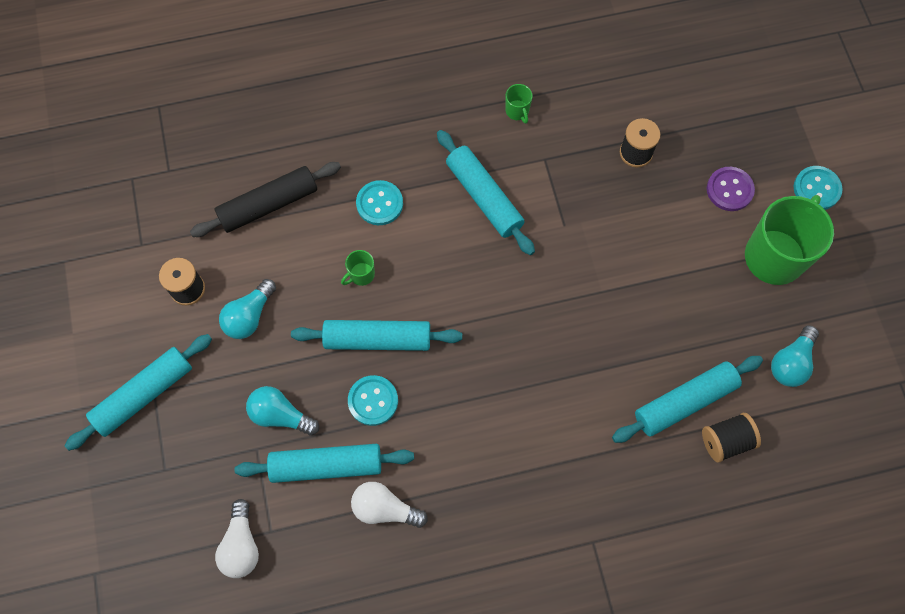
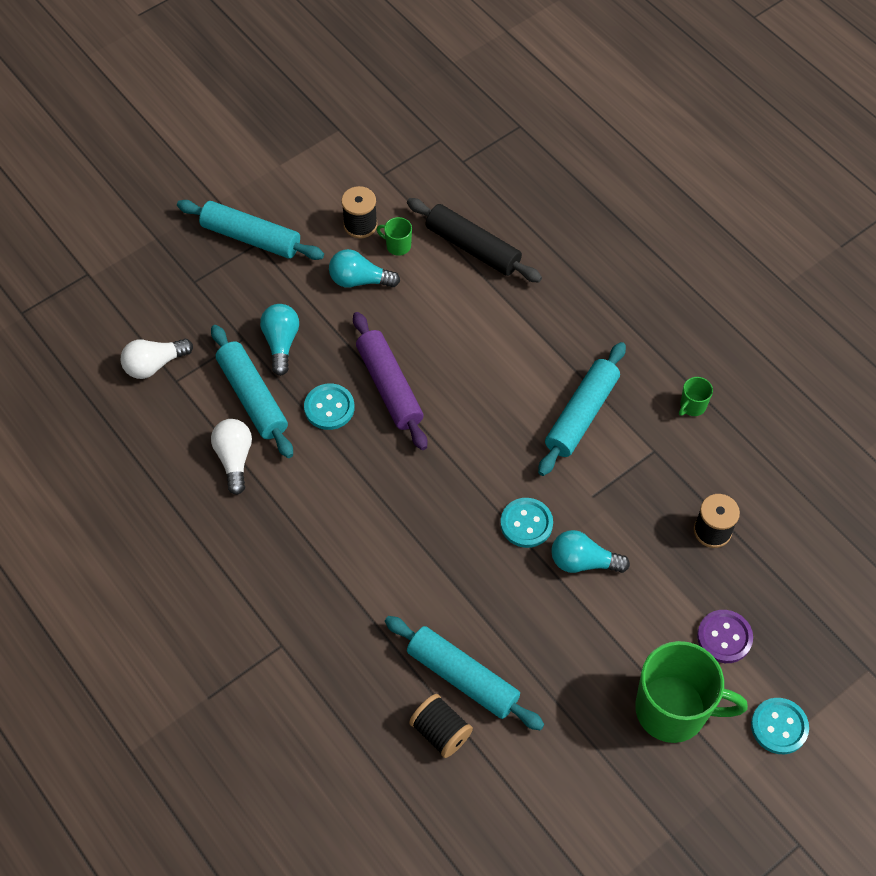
camera: 65 degrees right, 10 degrees down
(361, 275) = (445, 347): green mug -> green mug (397, 246)
(377, 339) = (389, 387): turquoise rolling pin -> purple rolling pin
(379, 204) = (524, 332): turquoise button -> turquoise button (526, 523)
(791, 362) = (559, 767): turquoise light bulb -> turquoise light bulb (583, 562)

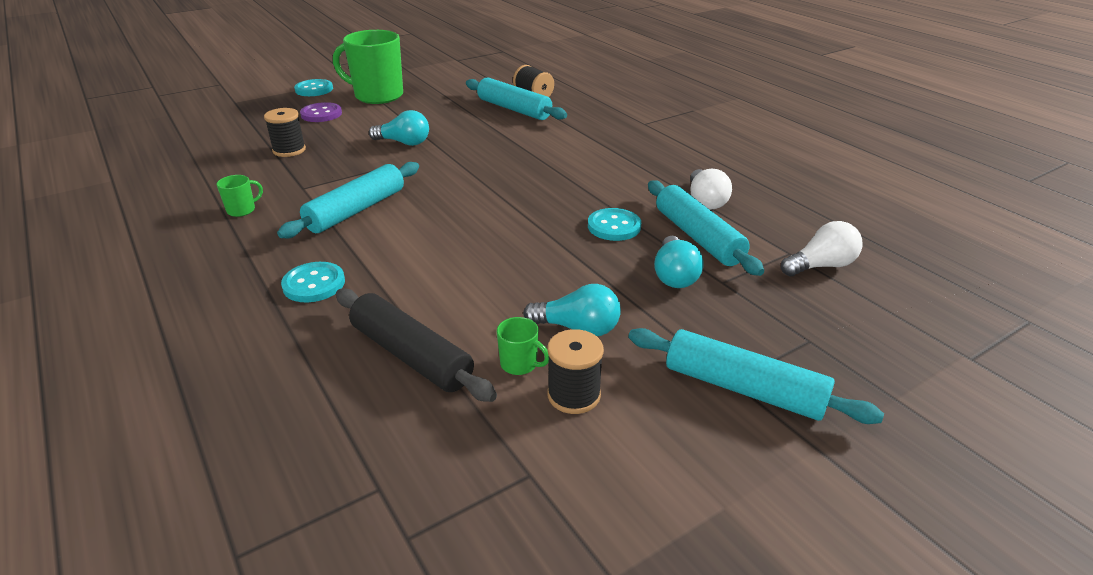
camera: 175 degrees left, 25 degrees down
(389, 387) = (548, 237): purple rolling pin -> none
(526, 523) = (441, 159): turquoise button -> turquoise button (314, 284)

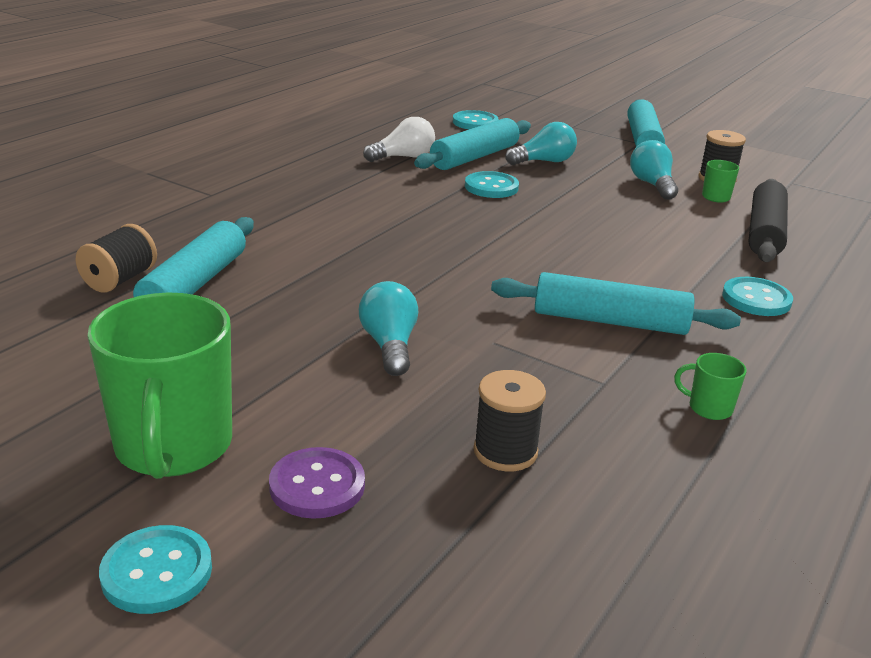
camera: 115 degrees left, 5 degrees down
(821, 266) = (475, 122): white light bulb -> turquoise button

